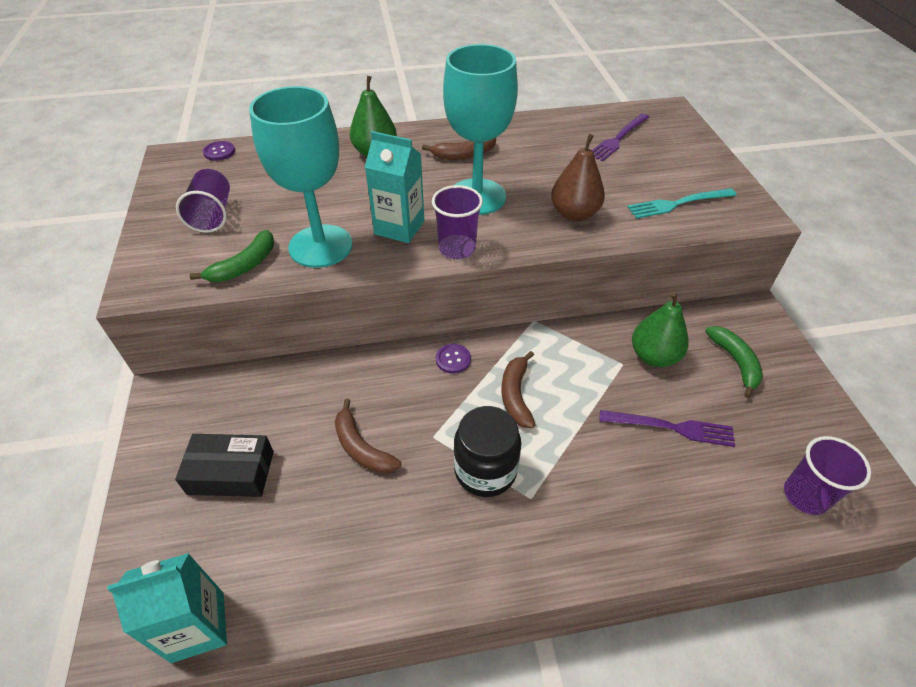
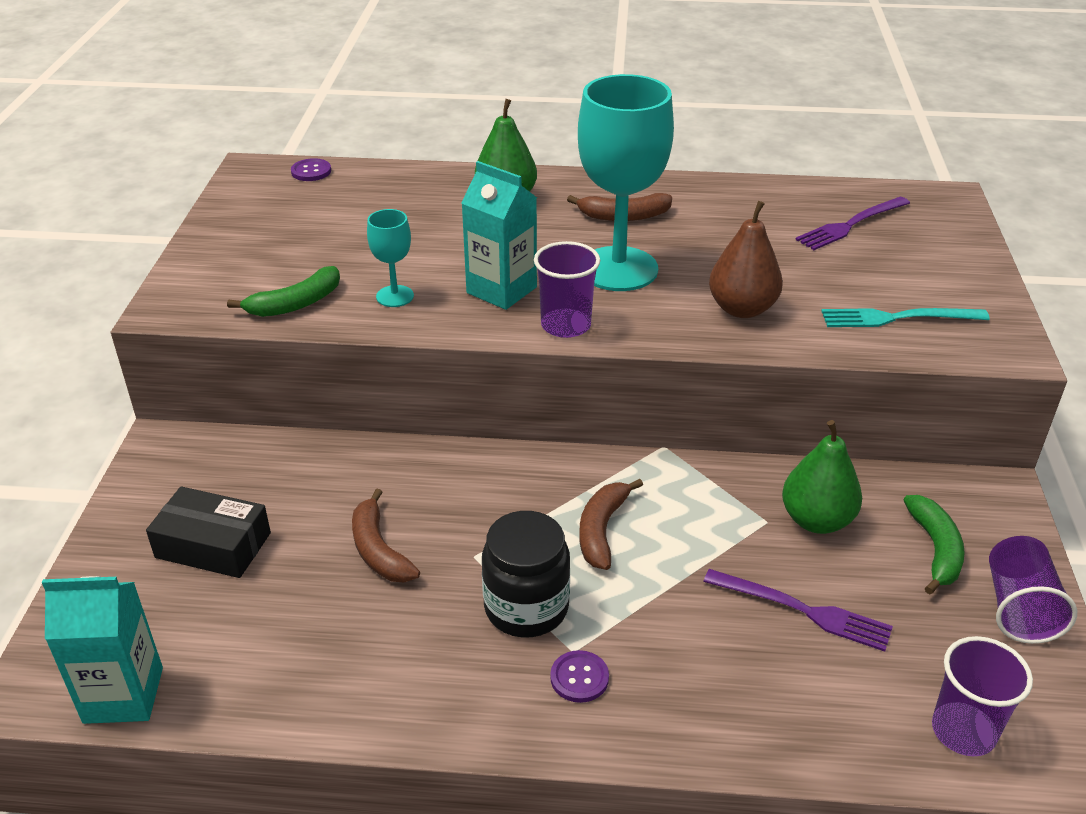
camera: 15 degrees right, 10 degrees down
(212, 215) = (278, 242): purple cup -> purple cup (1018, 608)
(320, 246) = (395, 296): turquoise goblet -> turquoise goblet, size x0.46
(453, 359) = (534, 473): purple button -> purple button (579, 678)

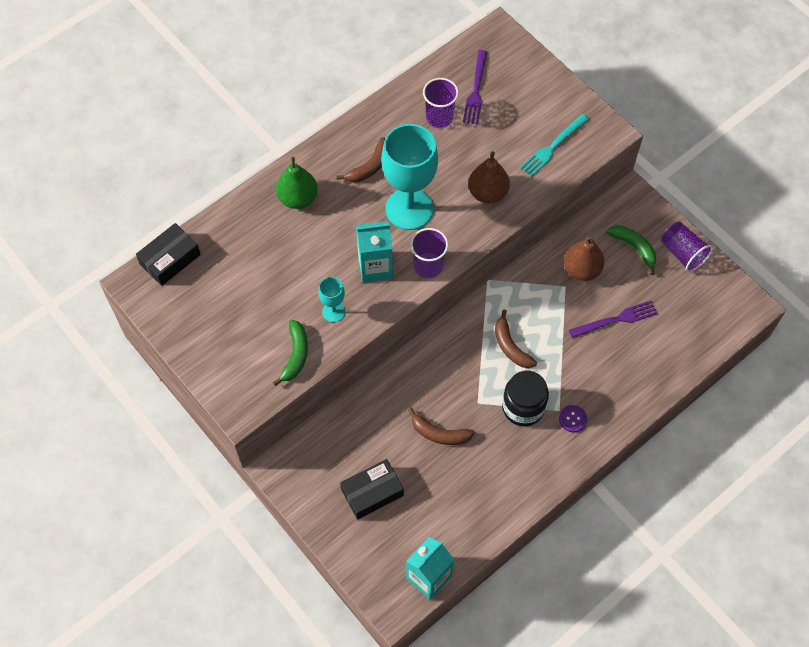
camera: 45 degrees left, 25 degrees up
(311, 171) = (170, 259): purple button -> black box
(816, 520) = (581, 269): green pear -> brown pear
(963, 731) = (707, 326): purple cup -> purple cup (439, 117)

